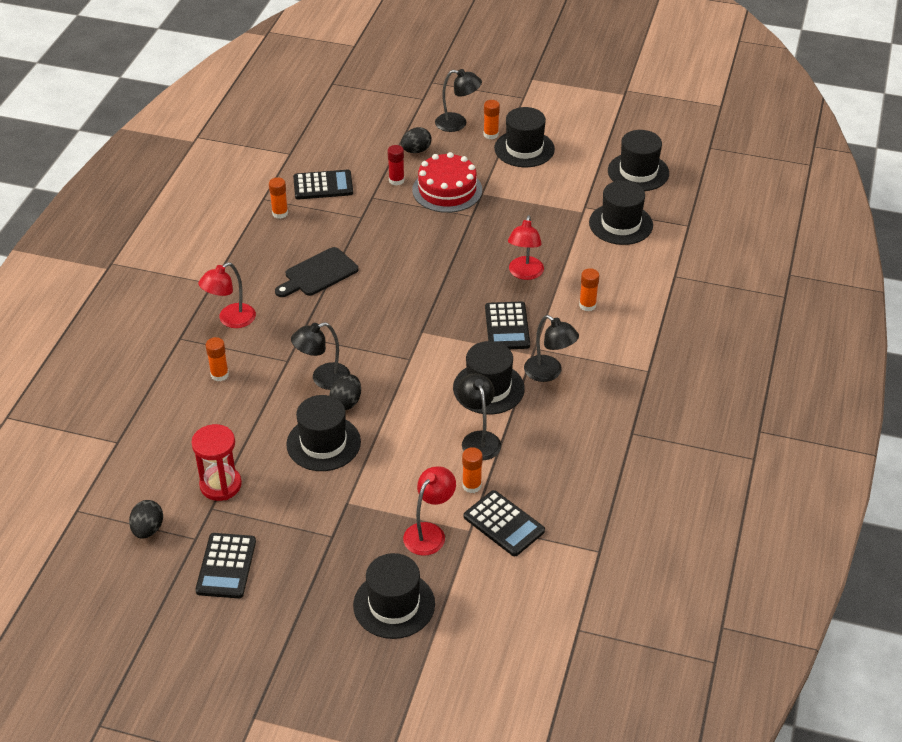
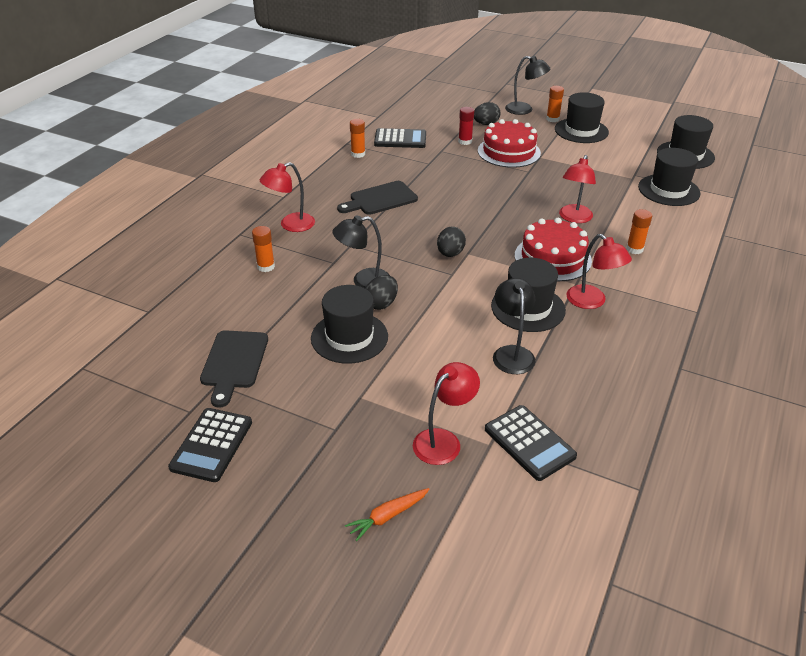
camera: 10 degrees right, 5 degrees down
(148, 529) = (144, 396): black egg -> black egg (450, 254)
(220, 485) = (234, 363): red hourglass -> black cutting board
(394, 604) = (387, 516): black hat -> orange carrot
(471, 485) = (498, 398): orange glue stick -> none
(507, 326) = (552, 258): black calculator -> red cake
(549, 373) = (592, 302): black lamp -> red lamp

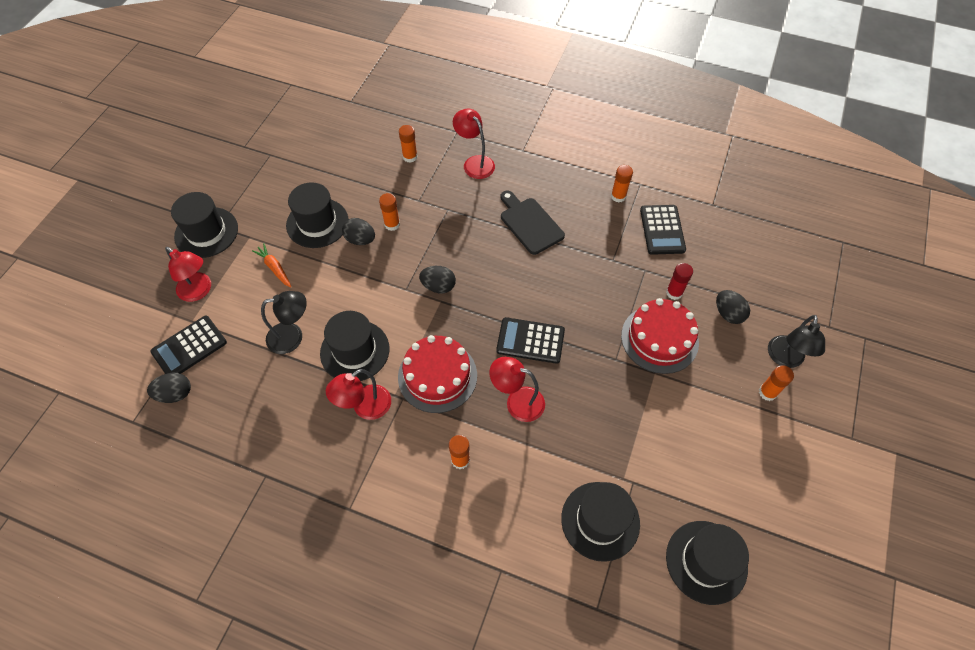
camera: 85 degrees right, 20 degrees up
(212, 445) = (212, 164): black calculator -> black calculator (530, 341)
(234, 363) = (291, 159): black cutting board -> none
(363, 281) = (392, 224): black lamp -> orange glue stick
(387, 516) = (137, 263): orange carrot -> orange carrot (274, 268)
(581, 131) = (743, 427): black hat -> black hat (206, 232)
(596, 450) = (175, 394): none -> black egg

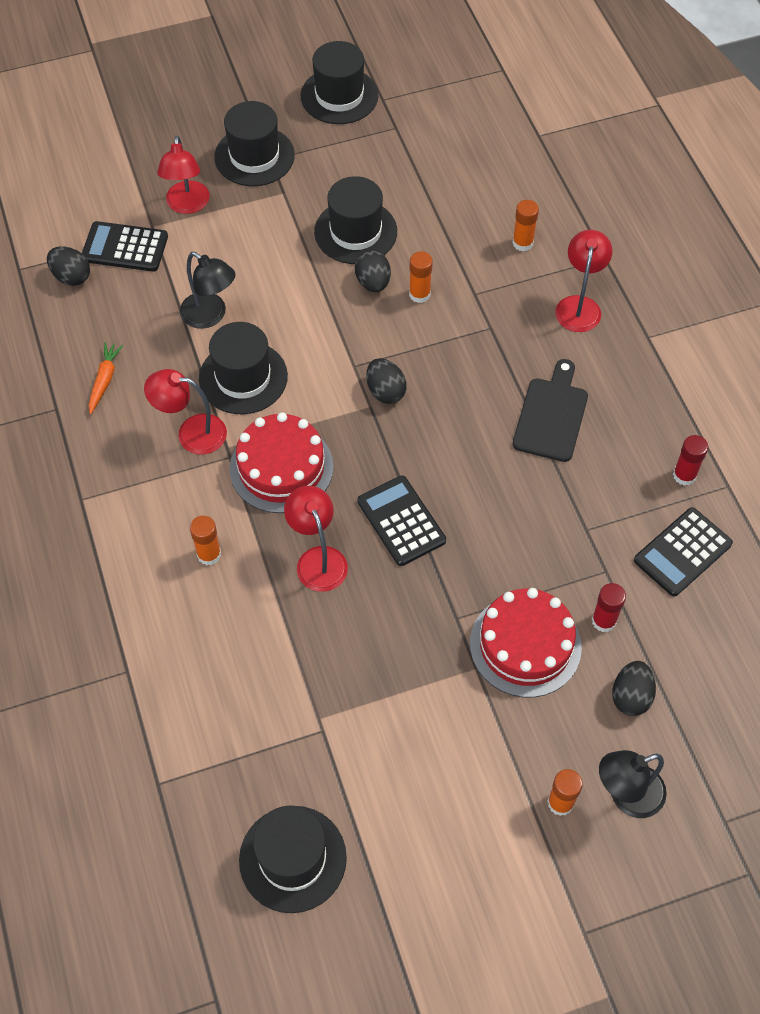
camera: 50 degrees right, 0 degrees up
(274, 268) = (269, 241): orange carrot -> orange carrot (104, 380)
(600, 521) = (252, 726): black hat -> black hat (339, 96)
(618, 196) = (684, 475): orange glue stick -> red glue stick

